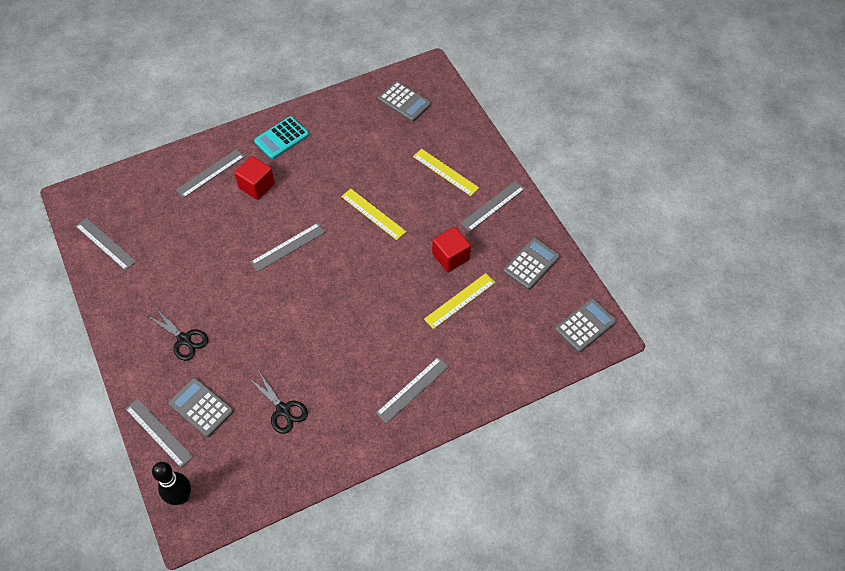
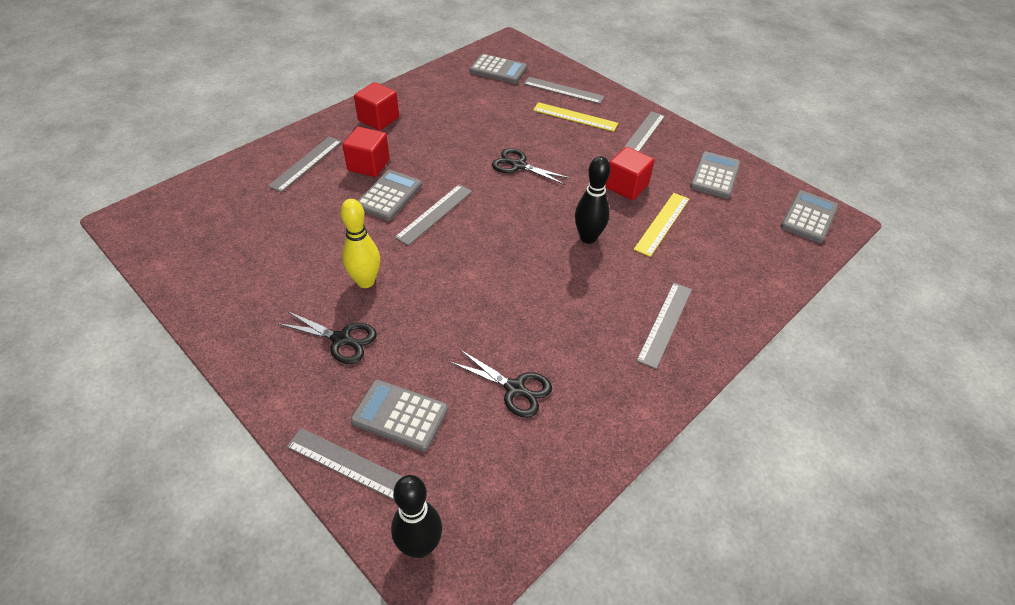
camera: 20 degrees left, 10 degrees down
(105, 243) = (191, 257): grey ruler -> grey ruler (563, 90)
(216, 296) = (365, 281): none -> yellow bowling pin
(261, 221) = (389, 196): none -> grey calculator
(282, 138) = (378, 119): turquoise calculator -> red cube
(373, 214) = (518, 165): yellow ruler -> black scissors
(394, 299) = (588, 238): none -> black bowling pin

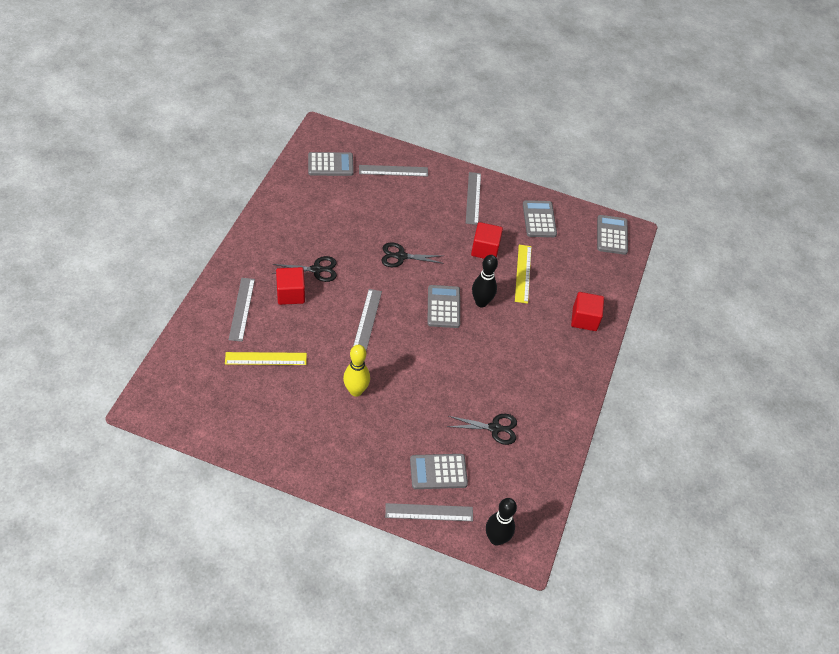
camera: 30 degrees left, 5 degrees up
(342, 340) = (370, 438): black scissors -> black scissors (317, 269)
(378, 119) = (268, 247): red cube -> red cube (584, 319)
(389, 196) = (325, 316): grey calculator -> grey calculator (443, 307)
(575, 117) = (416, 195): yellow ruler -> yellow ruler (266, 358)
(665, 324) = (559, 350): grey ruler -> none

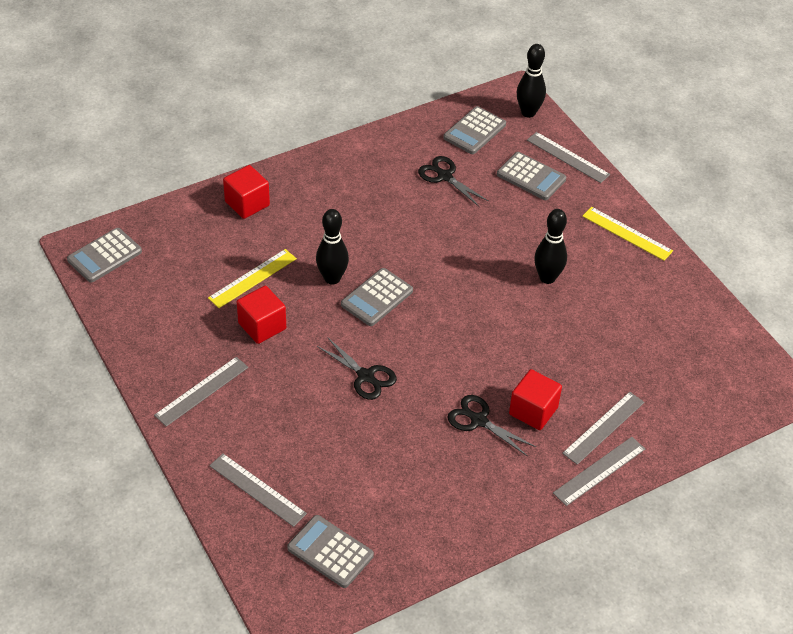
camera: 135 degrees left, 5 degrees down
(266, 358) = (616, 360): yellow ruler -> yellow ruler (627, 233)
(356, 391) = (547, 278): yellow bowling pin -> black bowling pin
(367, 320) = (472, 333): grey ruler -> grey ruler (599, 471)
(539, 219) = (159, 320): grey calculator -> grey calculator (474, 131)

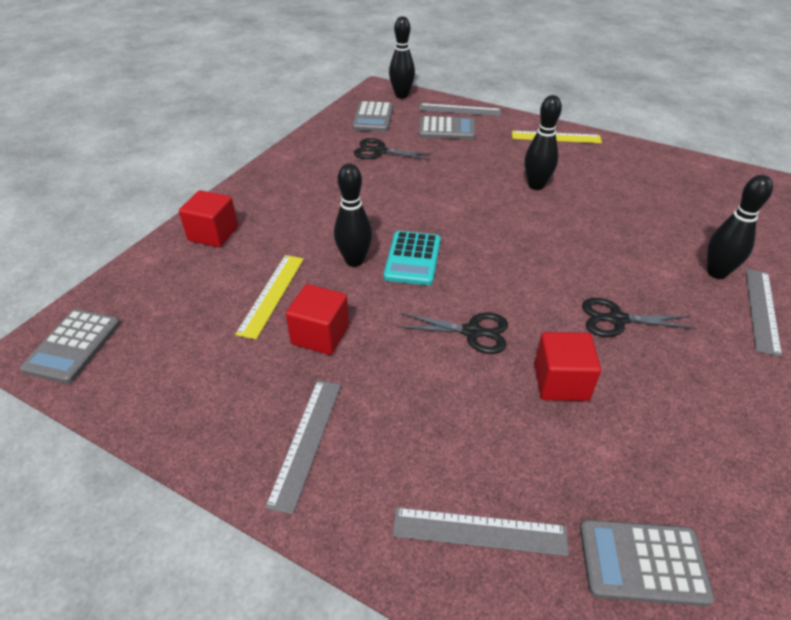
camera: 30 degrees left, 5 degrees down
(377, 298) = (413, 259): grey calculator -> turquoise calculator
(533, 411) = (649, 287): red cube -> red cube (561, 382)
(603, 427) = (716, 273): grey ruler -> black bowling pin

